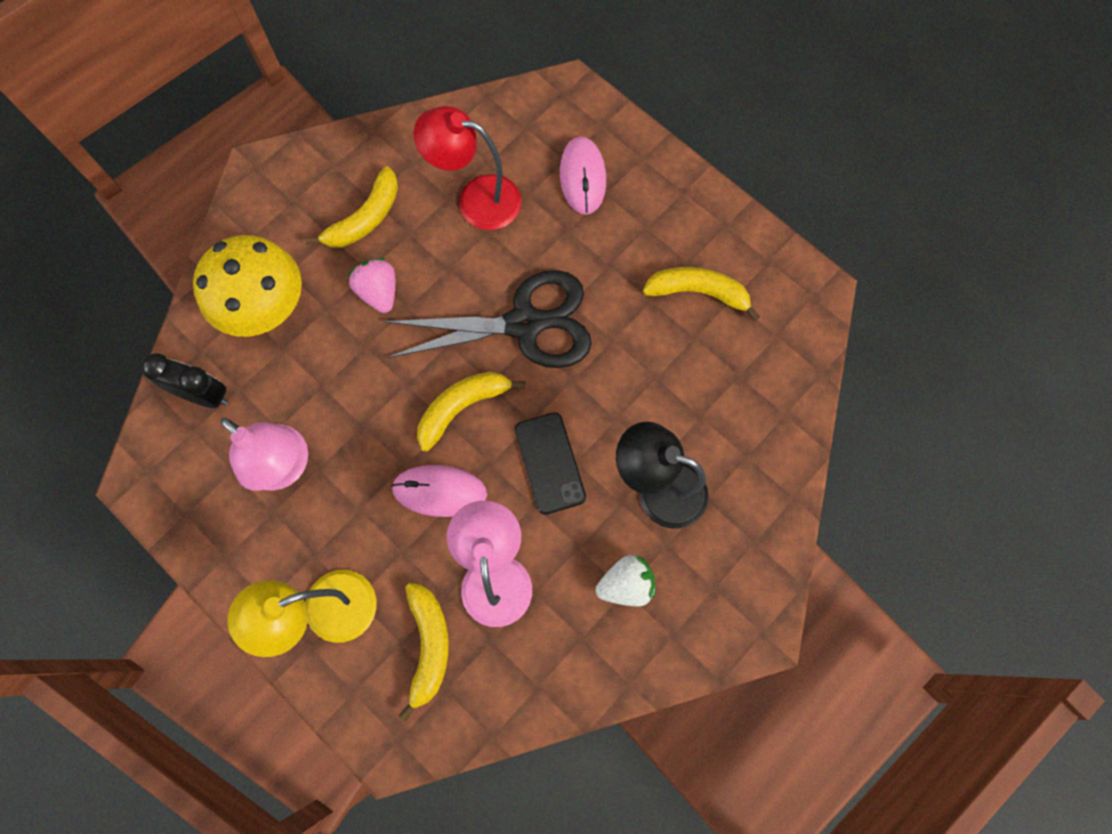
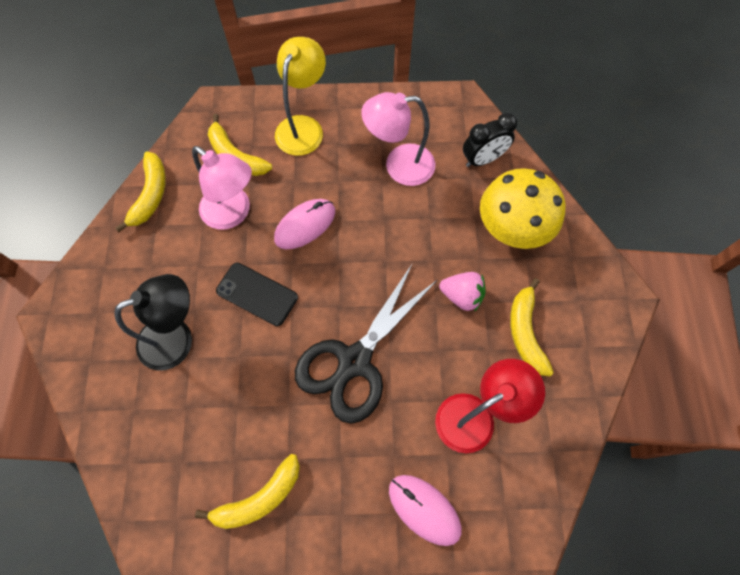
camera: 135 degrees right, 5 degrees down
(462, 407) = (339, 278): yellow banana -> yellow banana (150, 195)
(626, 584) = (153, 270): white strawberry -> none

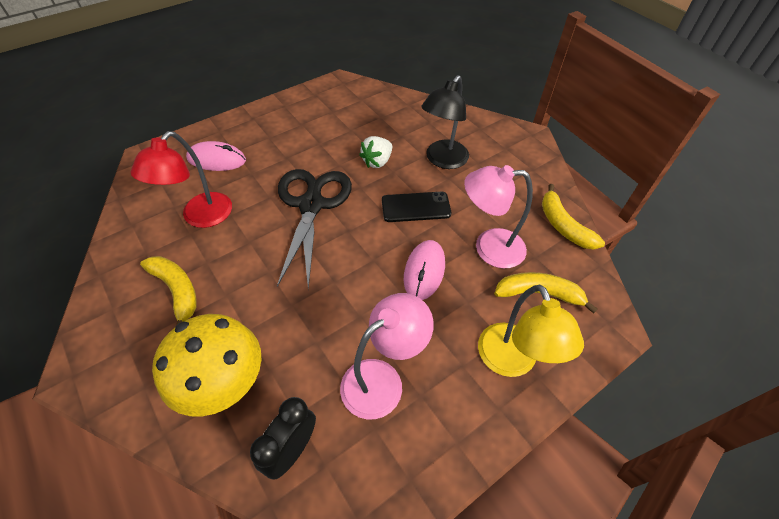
camera: 145 degrees right, 15 degrees down
(245, 382) = (377, 161): none -> white strawberry
(259, 498) = (322, 123): yellow banana -> none
(461, 296) = (248, 289): pink strawberry -> none

